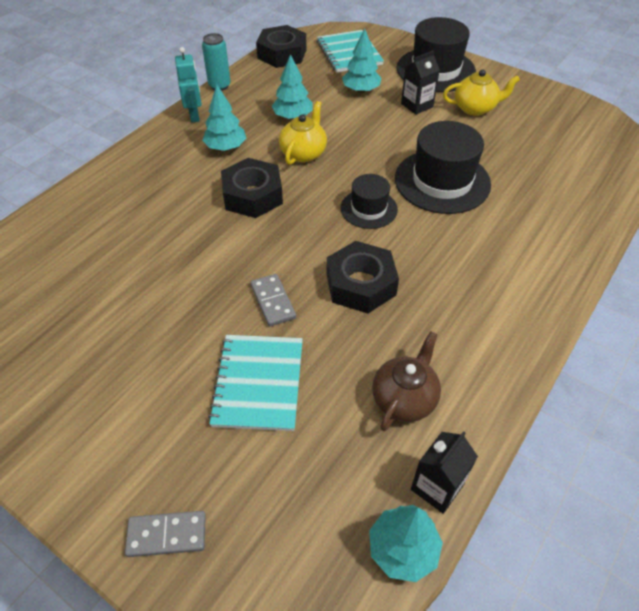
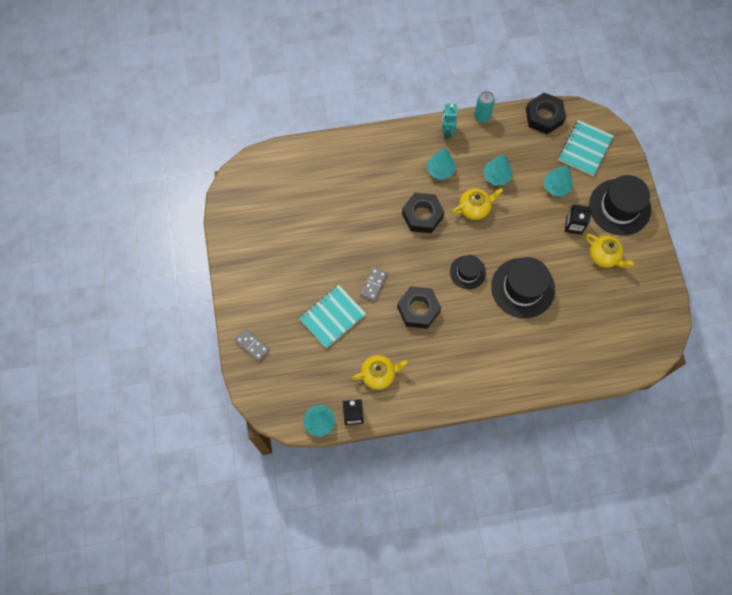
camera: 45 degrees right, 20 degrees up
(194, 115) = (447, 131): turquoise robot -> turquoise robot turned 150 degrees clockwise
(404, 398) = (378, 374): brown teapot -> yellow teapot

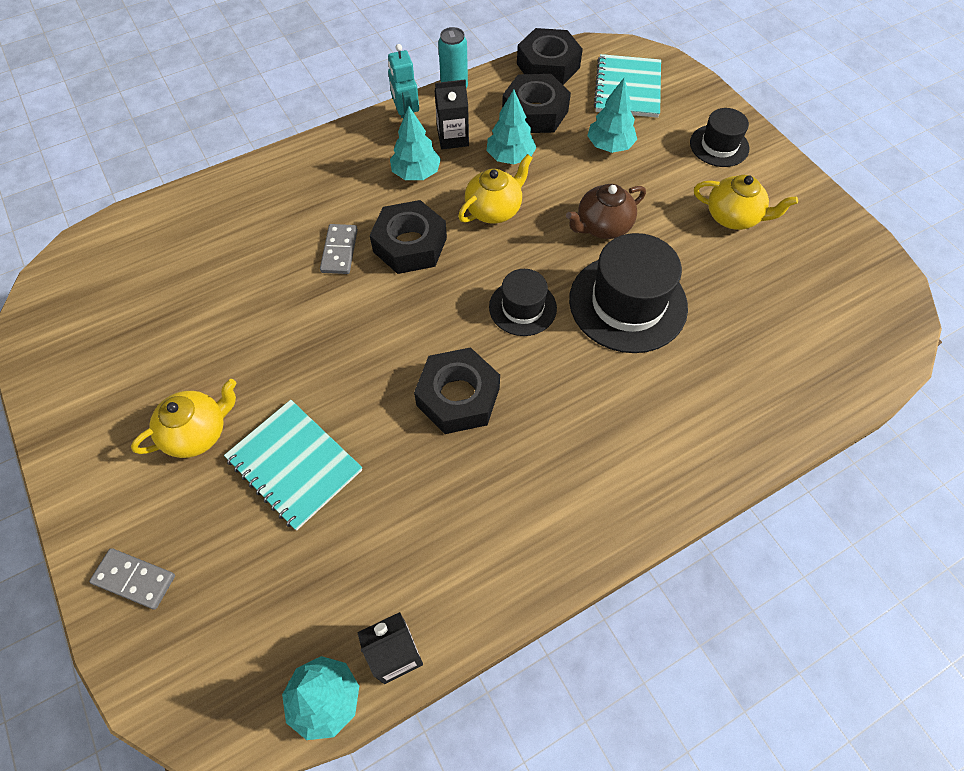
camera: 20 degrees left, 10 degrees down
(332, 317) = (294, 465): turquoise notebook -> turquoise notebook turned 75 degrees counterclockwise
(373, 284) = (359, 380): grey domino -> grey domino (339, 251)
(378, 374) = (422, 546): yellow teapot -> yellow teapot (198, 432)
(522, 149) = (535, 112): none -> black nut
(529, 238) = (602, 226): none -> brown teapot
(574, 225) = (663, 189): black carton -> black carton (453, 138)
(619, 207) = (719, 146): black hat -> black hat, size x0.57

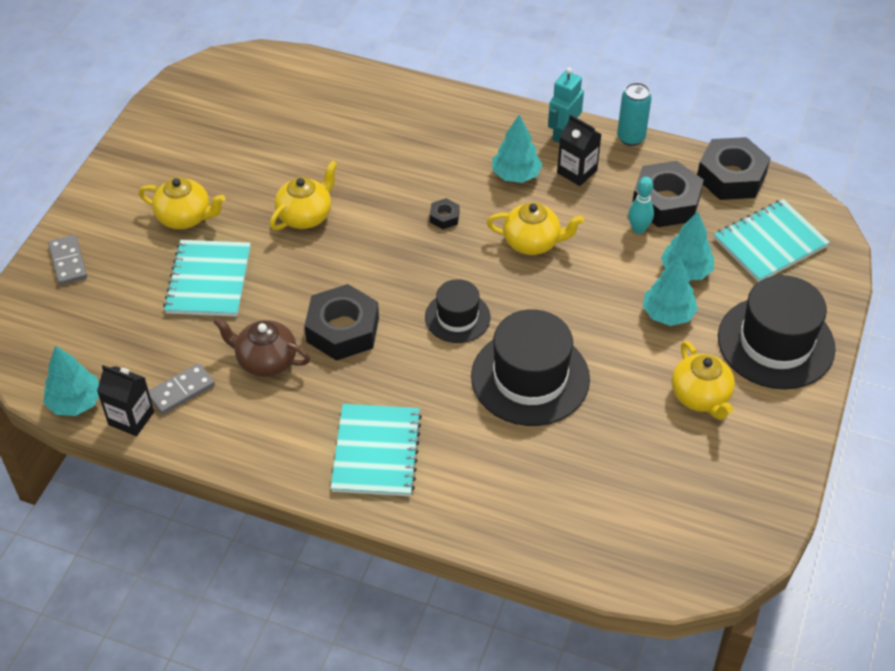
camera: 50 degrees right, 10 degrees down
(302, 337) = (305, 216): none -> yellow teapot
(339, 251) = (396, 184): grey domino -> grey domino (181, 391)
(410, 245) = (444, 217): black nut -> black nut, size x0.45
(510, 157) = (598, 218): turquoise tree -> turquoise tree (668, 314)
(545, 143) = (638, 229): none -> turquoise bowling pin
(602, 226) = (591, 317): brown teapot -> brown teapot (265, 360)
(615, 463) = (376, 452): none -> turquoise notebook
(719, 146) = (776, 343): black hat -> black hat, size x1.75

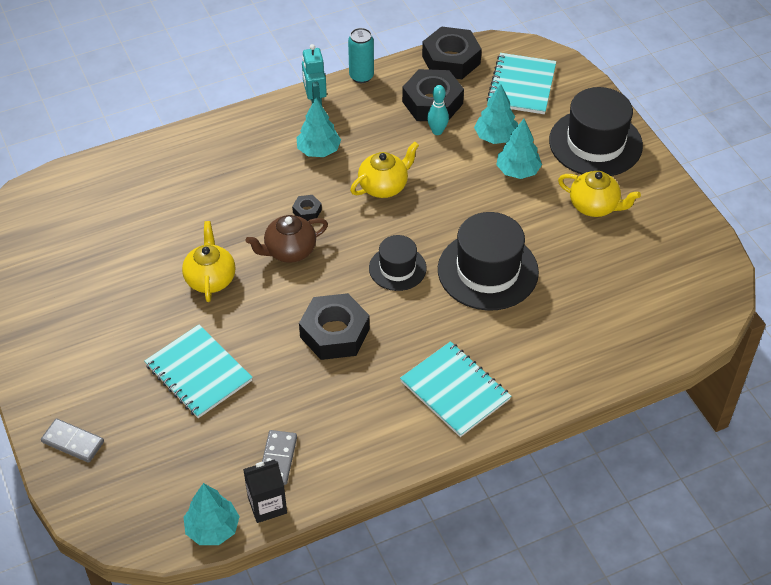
camera: 45 degrees left, 0 degrees up
(185, 217) = (122, 344): yellow teapot -> none
(265, 360) = (309, 393): brown teapot -> brown teapot (289, 251)
(577, 172) = (355, 121): black carton -> none

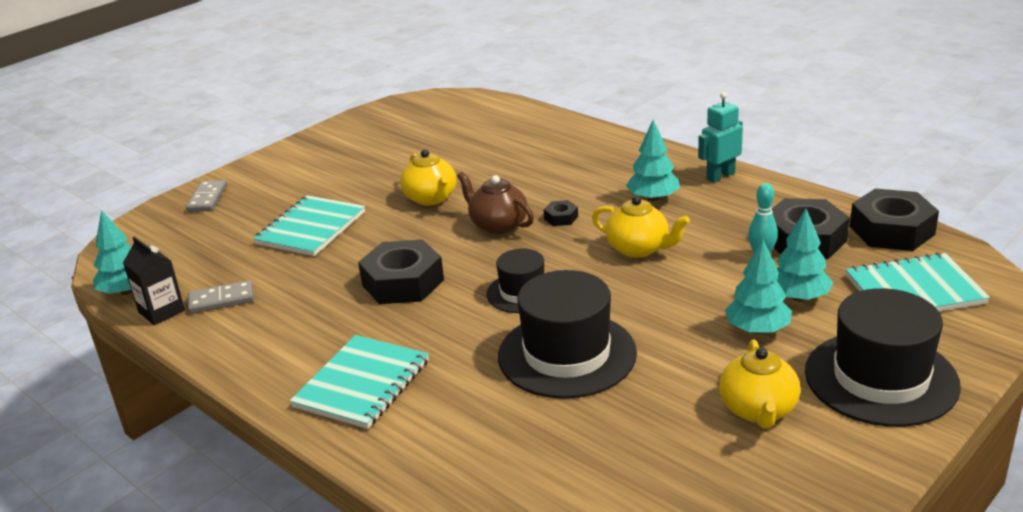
camera: 70 degrees right, 20 degrees down
(210, 279) = (431, 198): yellow teapot -> yellow teapot turned 90 degrees clockwise
(361, 76) = (791, 188): turquoise can -> none

